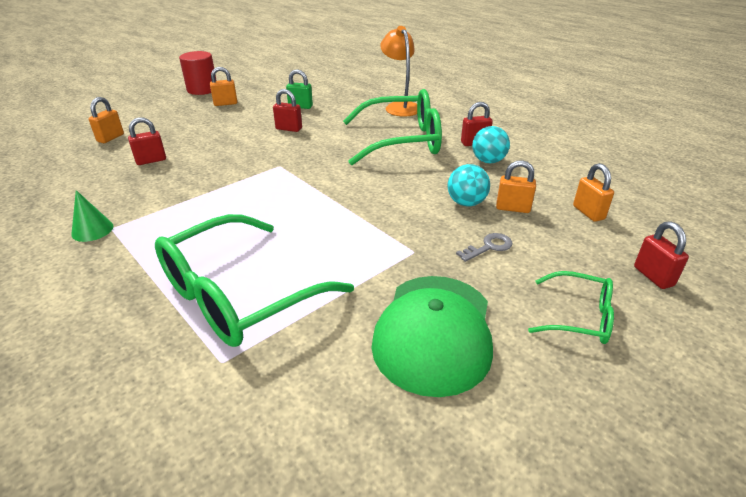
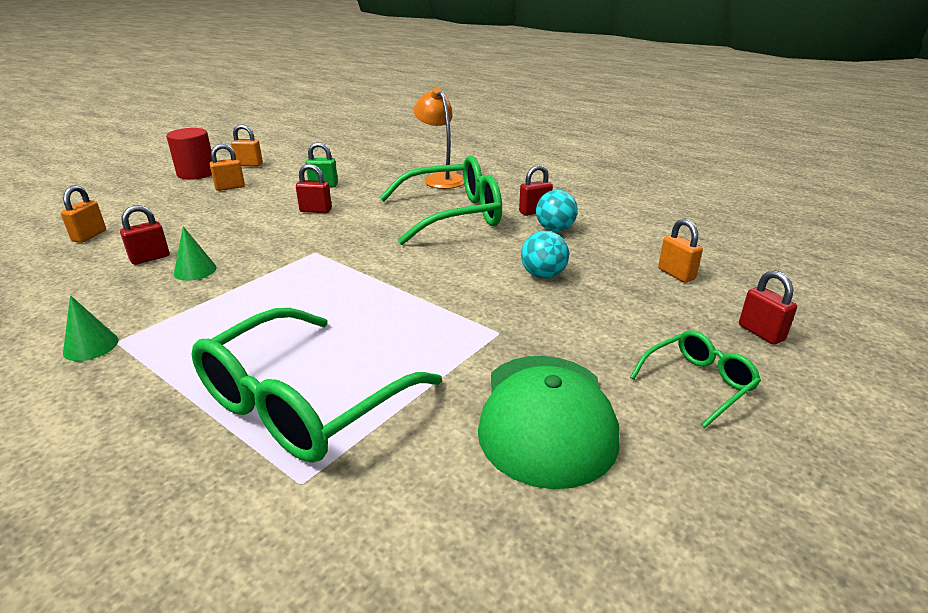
camera: 10 degrees left, 5 degrees down
(182, 174) = (195, 270): none -> green cone
(489, 247) = (581, 319): grey key -> none
(513, 208) = (595, 276): orange padlock -> orange padlock (249, 165)
(579, 317) = (698, 383): green glasses -> green glasses turned 45 degrees counterclockwise

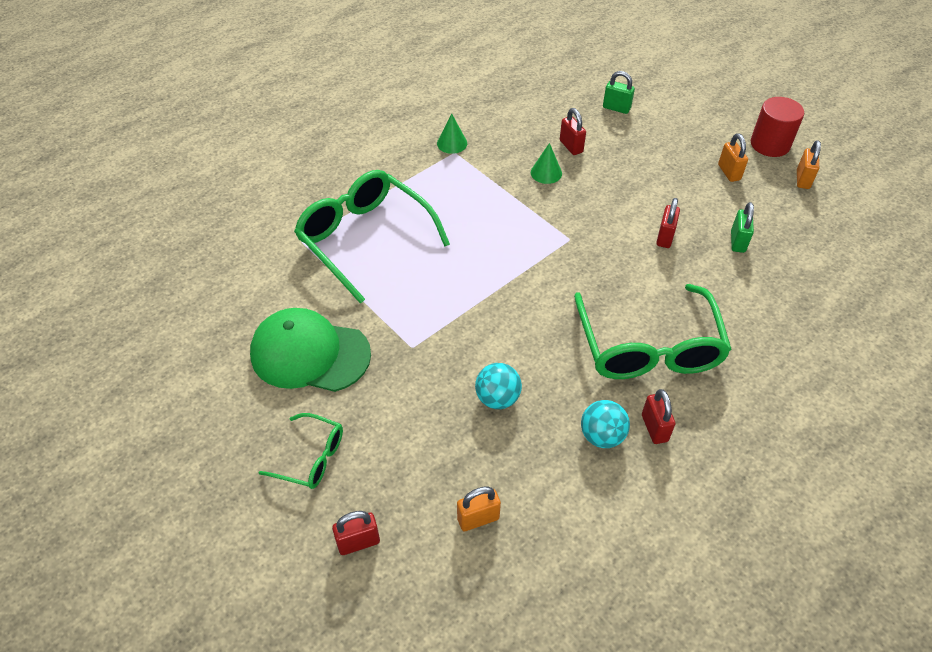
camera: 100 degrees right, 20 degrees up
(89, 236) = (616, 108): orange padlock -> green padlock
(440, 179) = (767, 349): orange lamp -> none
(698, 383) = (311, 458): green glasses -> green glasses turned 45 degrees counterclockwise

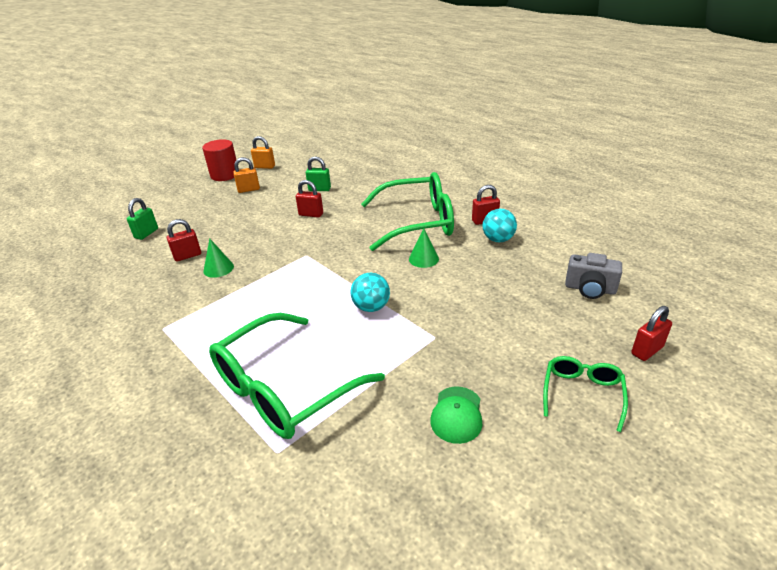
camera: 90 degrees left, 15 degrees down
(309, 354) = (457, 415): green cap -> green cap, size x0.51
(358, 542) = (647, 350): red padlock -> red padlock turned 75 degrees clockwise
(452, 143) = (145, 331): green cone -> green cone (423, 259)
(478, 518) = (590, 289): orange padlock -> grey camera
(497, 398) = (479, 285): turquoise ball -> turquoise ball (371, 307)

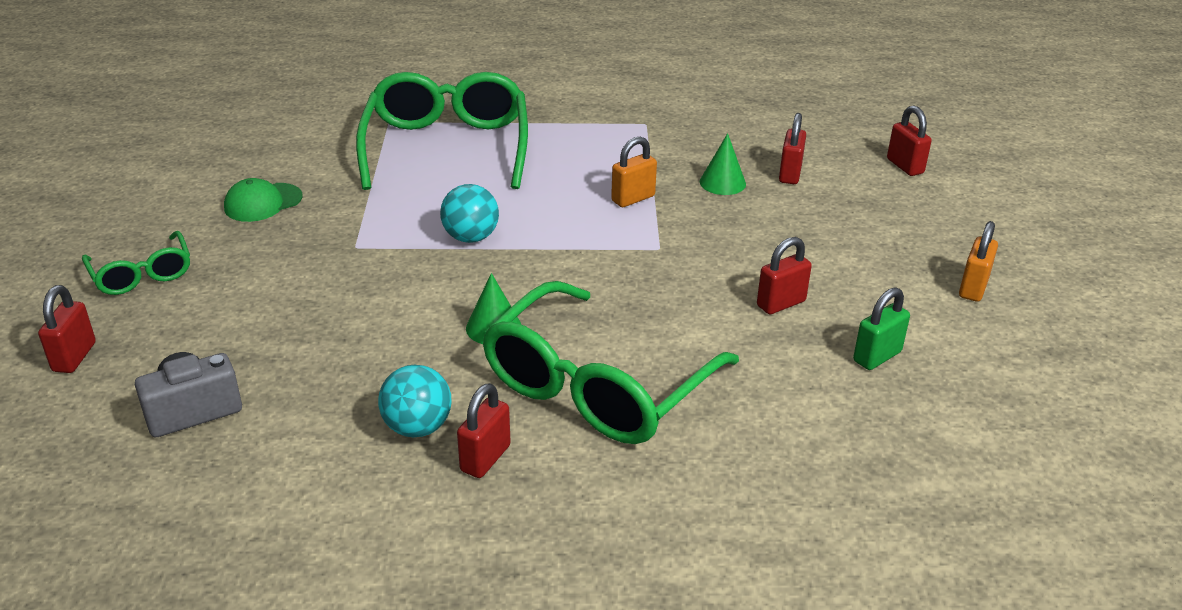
camera: 130 degrees right, 0 degrees up
(146, 233) = (905, 166): green padlock -> red padlock
(225, 175) = (1084, 290): red cylinder -> none
(264, 167) = (1082, 346): orange padlock -> orange padlock (633, 198)
(457, 415) = (263, 203): green cap -> green cap turned 90 degrees counterclockwise

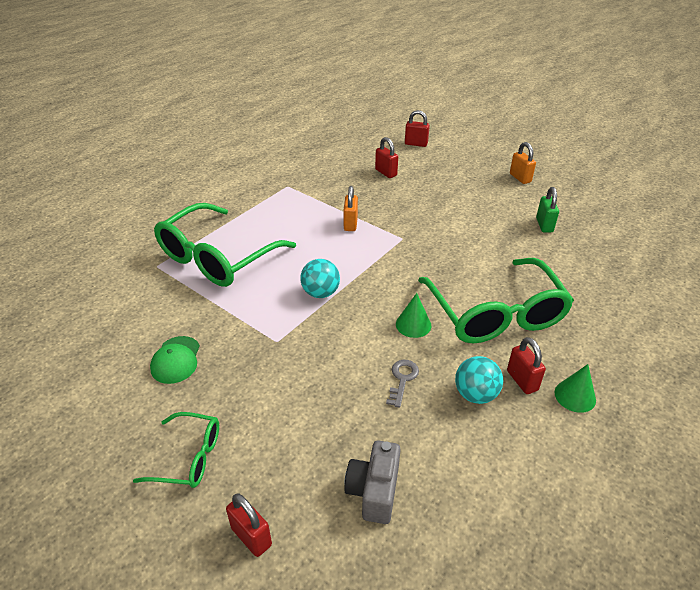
camera: 50 degrees left, 5 degrees up
(385, 359) = (402, 379): none -> grey key
(447, 147) = (217, 258): green glasses -> green glasses turned 90 degrees counterclockwise
(722, 182) = (369, 193): green cone -> green cone (575, 396)
(781, 303) = (483, 228): red padlock -> none

